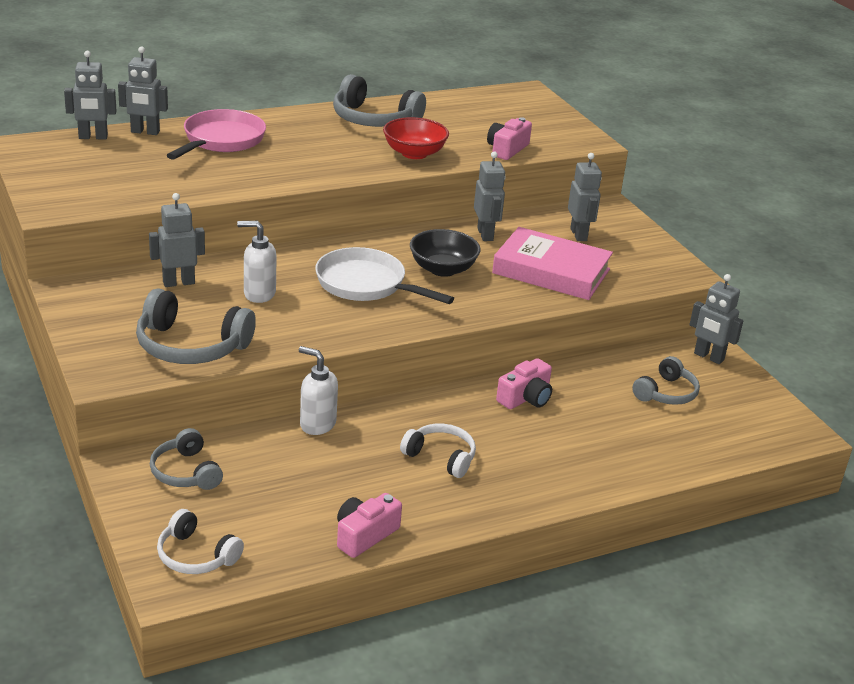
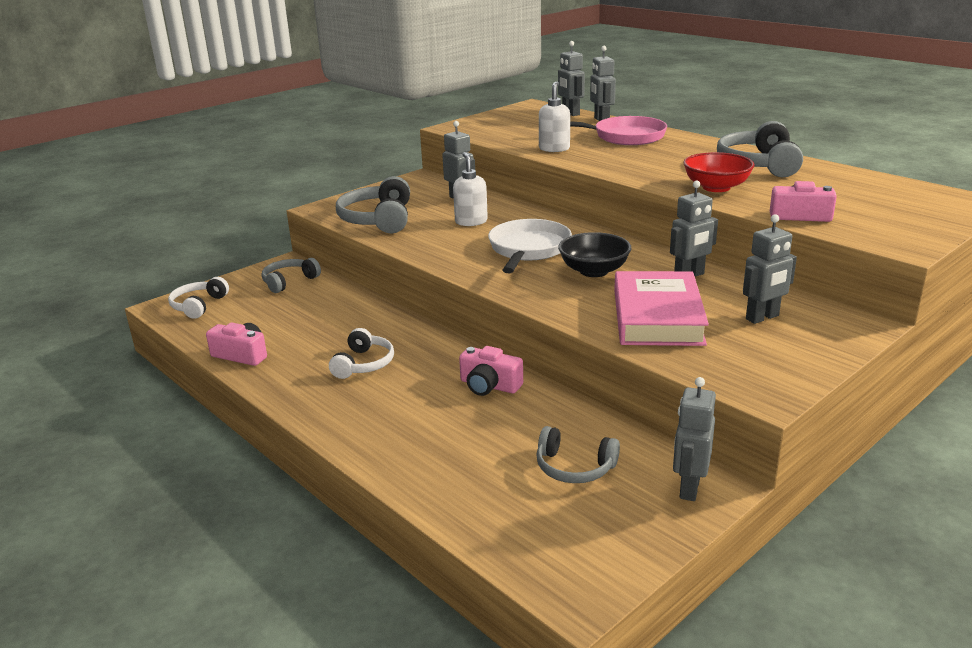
camera: 75 degrees right, 5 degrees down
(317, 424) = (376, 308): white soap dispenser -> white soap dispenser (554, 149)

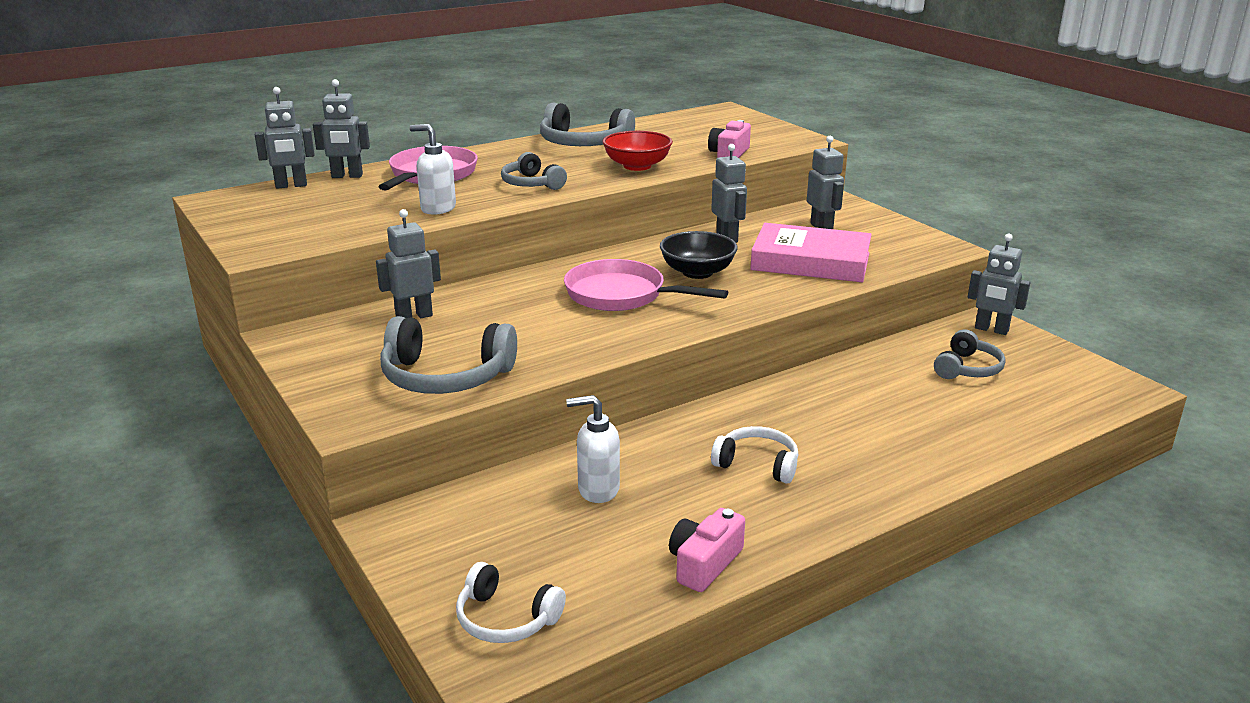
camera: 80 degrees left, 0 degrees up
(289, 281) = (466, 521): grey headphones -> grey headphones (532, 184)
(471, 222) = (507, 317): white soap dispenser -> white soap dispenser (597, 489)
(489, 385) = (823, 392): pink camera -> none
(528, 249) = (621, 295): white pan -> pink pan

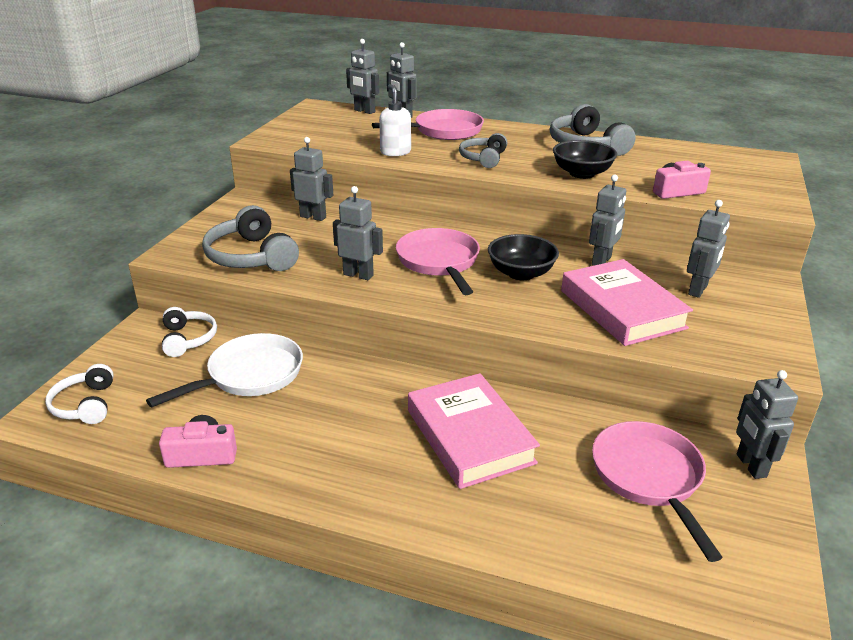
camera: 50 degrees right, 5 degrees up
(583, 337) = (358, 275): none -> grey robot
(597, 489) = (250, 375): white soap dispenser -> white pan
(637, 166) = (582, 173): red bowl -> black bowl
(757, 464) = (351, 426): white headphones -> white headphones (188, 339)
(839, 415) = (470, 436): none -> pink book
(967, 368) = (649, 477): grey headphones -> pink pan

